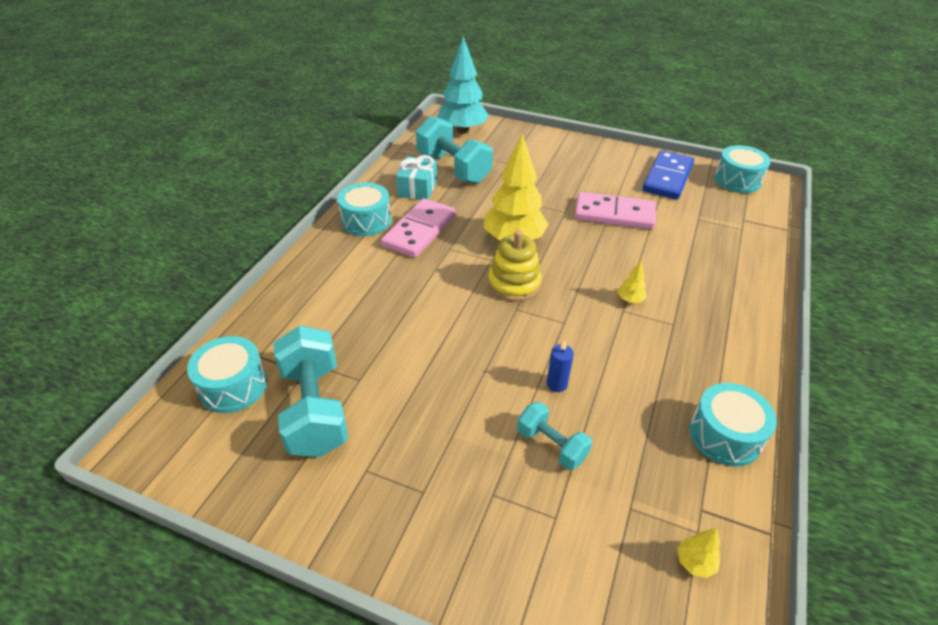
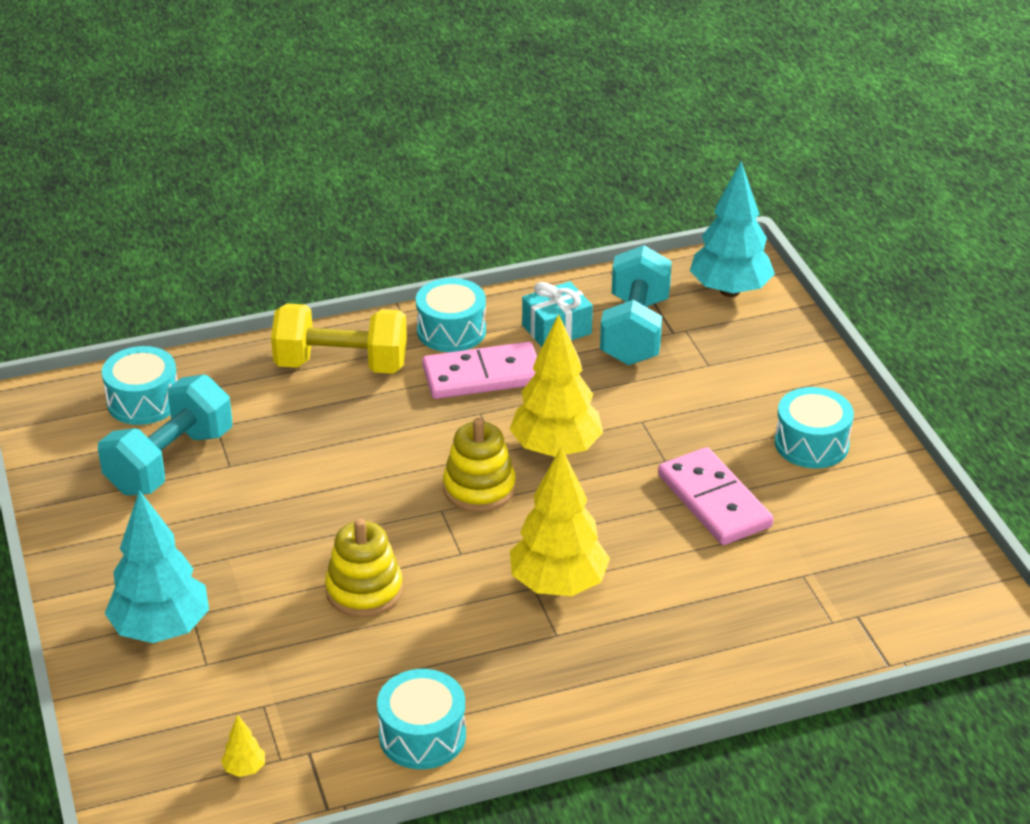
camera: 50 degrees right, 5 degrees down
(333, 275) = (341, 365): none -> yellow dumbbell
(491, 524) = (161, 629): none -> turquoise tree
(551, 445) = (283, 624): turquoise dumbbell -> none
(556, 384) = (364, 590): blue candle -> yellow stacking toy
(630, 300) = (558, 585): yellow tree -> yellow tree, size x2.49
(668, 178) = (868, 510): blue domino -> none
(737, 180) = (957, 575): turquoise drum -> turquoise drum (811, 444)

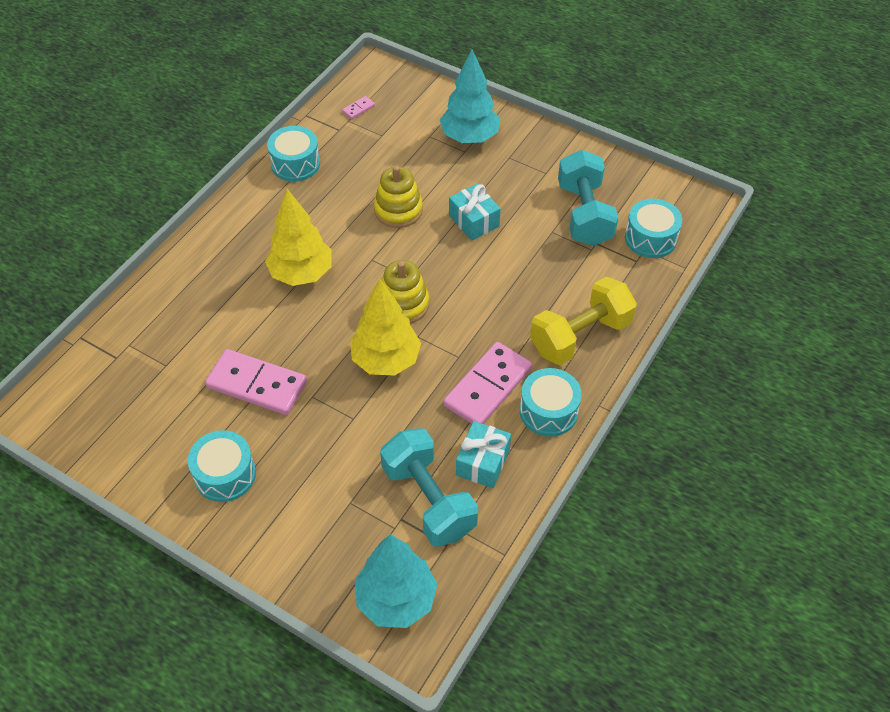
camera: 140 degrees right, 15 degrees up
(244, 769) = (358, 109): yellow tree -> pink domino
(295, 526) = (474, 221): none -> turquoise gift

